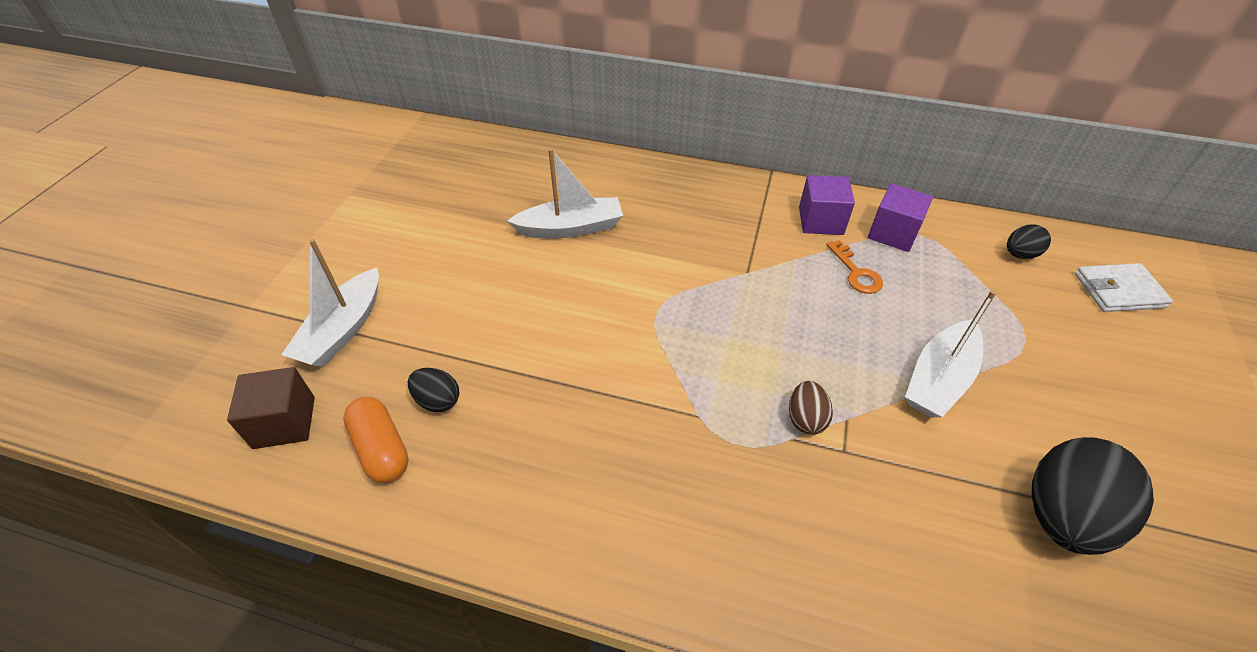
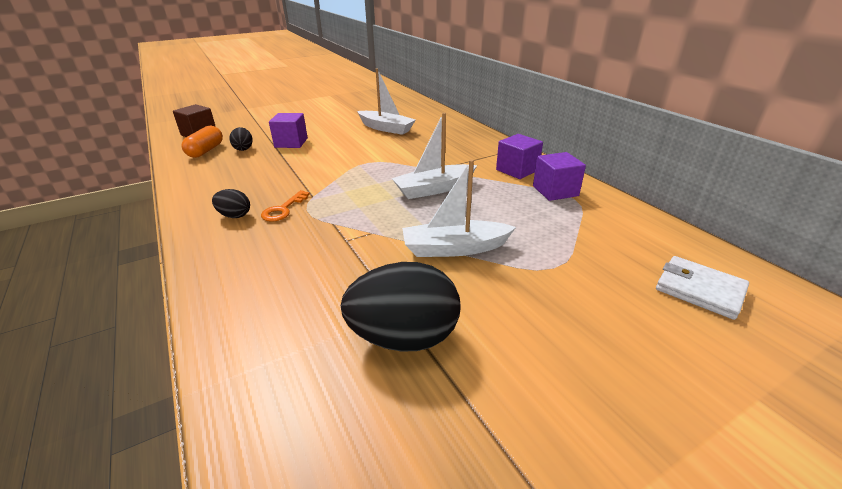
camera: 45 degrees right, 15 degrees down
(343, 330) = (257, 122): white boat -> white boat (434, 189)
(490, 339) = (291, 143): none -> purple cube
(805, 419) = (352, 221): brown egg -> none
(856, 273) = (495, 193): orange key -> orange key (283, 209)
(1020, 254) = (638, 236): black egg -> black egg (234, 215)

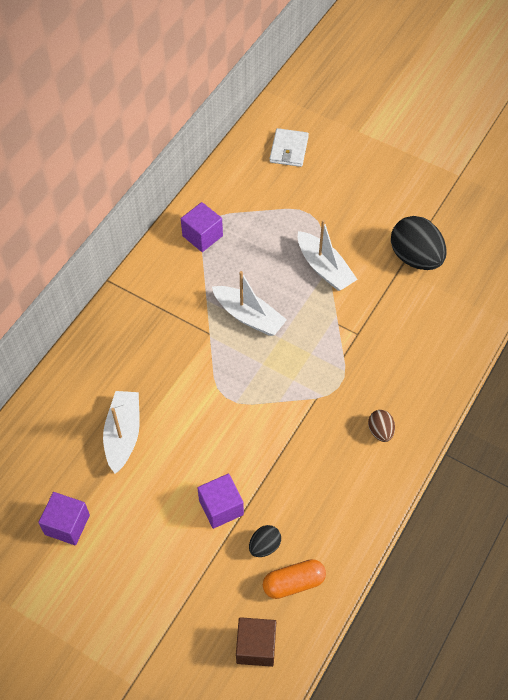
camera: 120 degrees left, 25 degrees up
(234, 215) = (380, 431): black egg -> brown egg
(283, 209) = (349, 403): orange key -> none
(517, 170) = (175, 271): purple cube -> purple cube (67, 524)

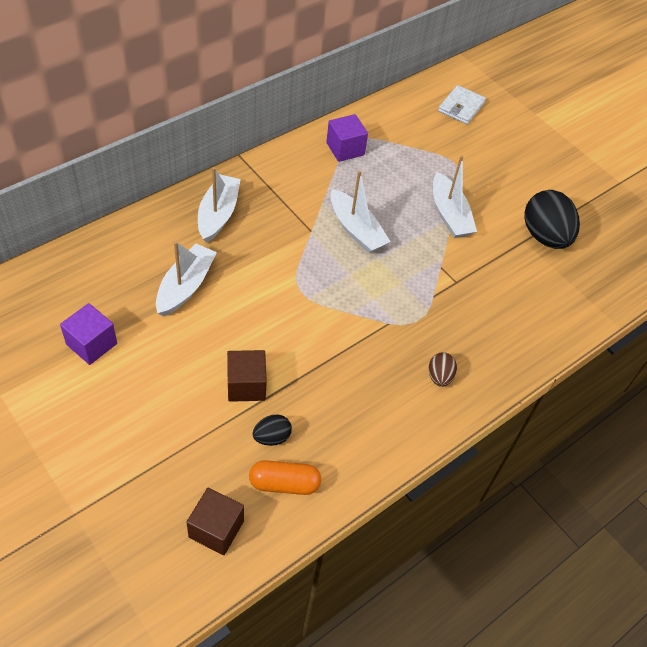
camera: 15 degrees right, 5 degrees down
(118, 350) = (218, 214): none -> white boat
(221, 507) = (246, 385): purple cube -> brown cube

